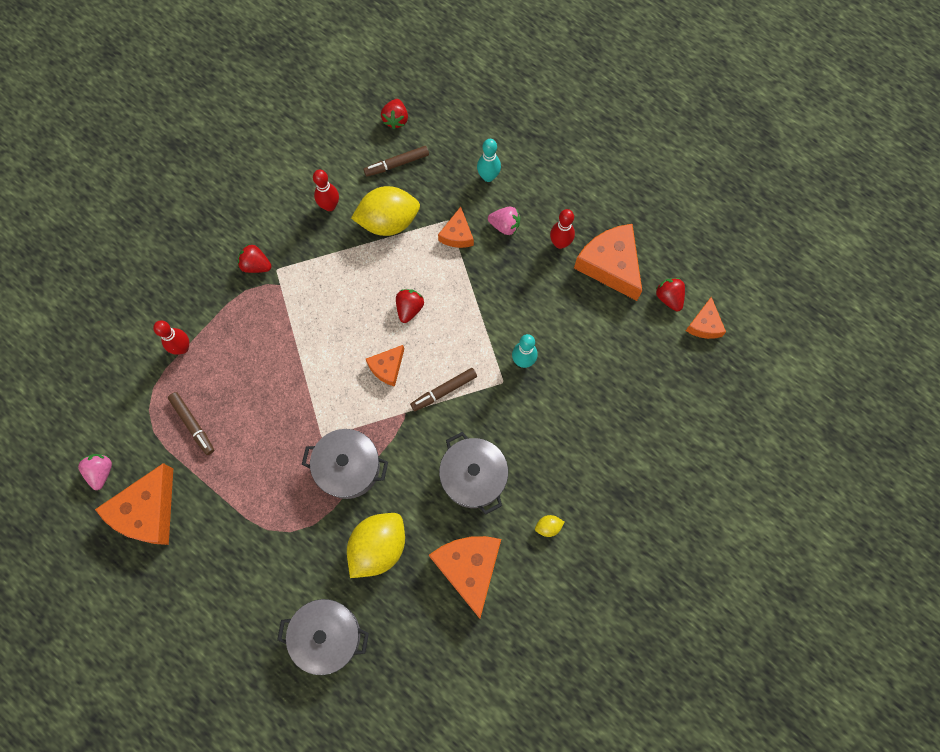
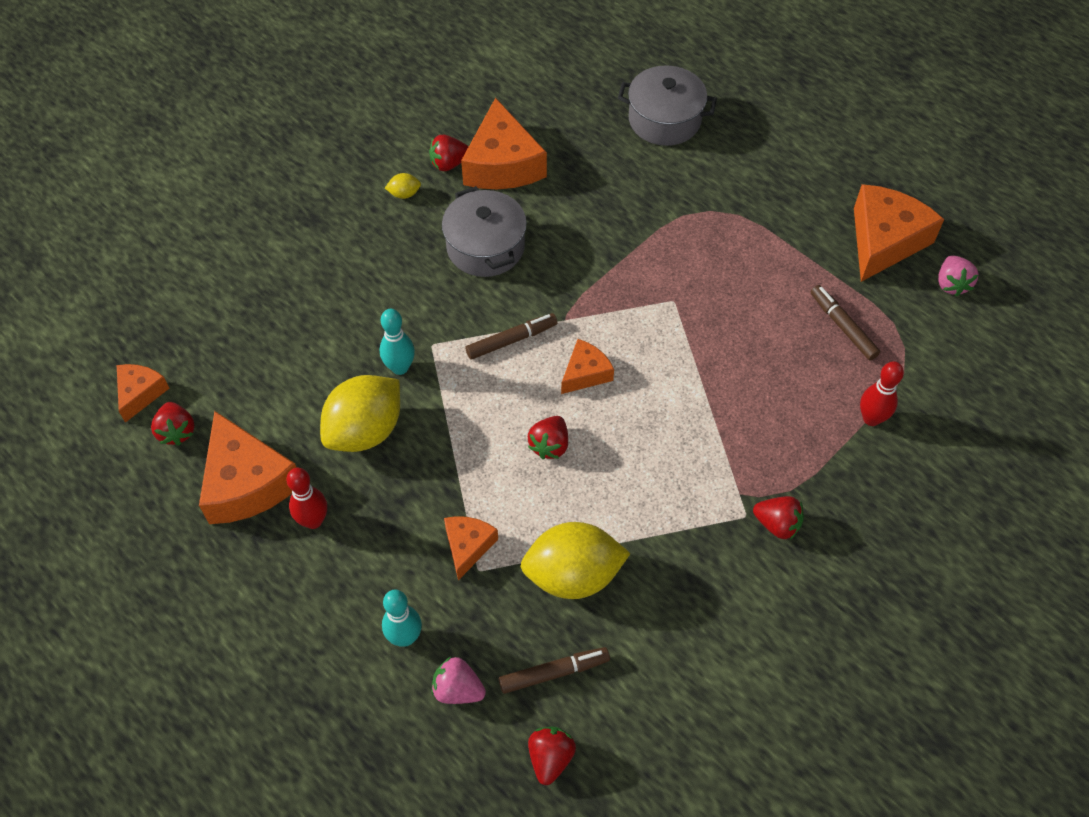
camera: 175 degrees left, 15 degrees down
(330, 206) = (666, 609): red bowling pin -> none
(348, 467) = (640, 267): grey pot -> none
(378, 547) = (605, 189): yellow lemon -> yellow lemon (365, 430)
(505, 226) = (392, 554): pink strawberry -> pink strawberry (458, 689)
(515, 564) = (449, 163): none -> red strawberry

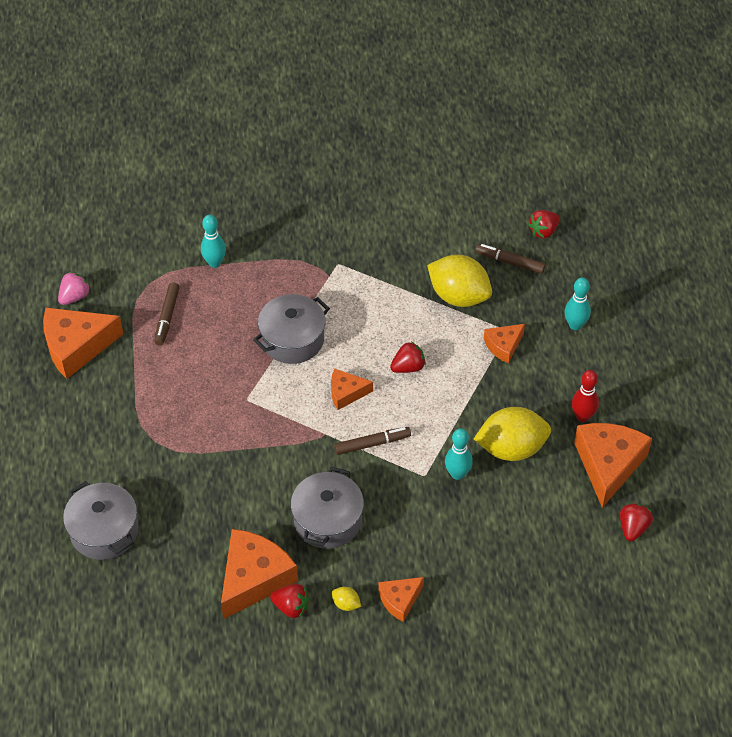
camera: 140 degrees left, 5 degrees down
(140, 393) = (642, 572): orange cheese -> orange cheese (400, 600)
(458, 689) = (566, 285): pink strawberry -> none
(511, 340) = (372, 444): brown marker -> brown marker turned 150 degrees clockwise
(697, 391) = (292, 339): none -> grey pot
(777, 524) = (326, 250): red strawberry -> none
(871, 418) = (215, 263): red bowling pin -> turquoise bowling pin

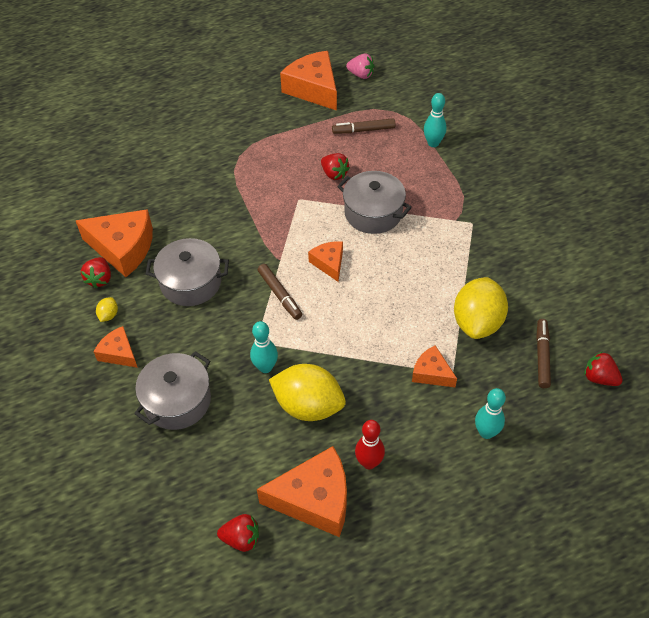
camera: 75 degrees right, 0 degrees up
(104, 531) = (149, 150): grey pot -> grey pot (177, 401)
(408, 367) = (375, 301): red strawberry -> red strawberry (334, 174)
(511, 448) = (308, 406): yellow lemon -> yellow lemon turned 45 degrees counterclockwise

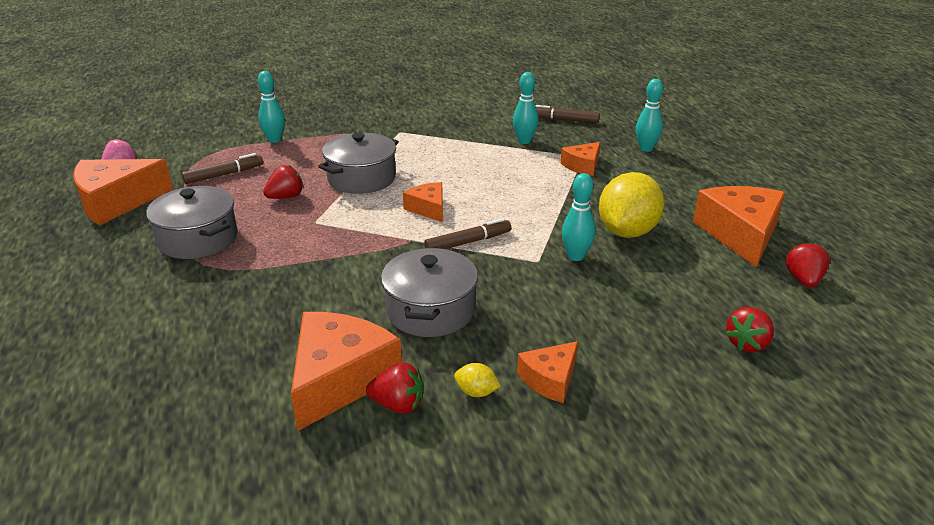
camera: 85 degrees left, 20 degrees down
(177, 401) = (629, 324): grey pot -> grey pot (198, 239)
(329, 263) = (428, 208): orange cheese -> orange cheese turned 75 degrees clockwise
(364, 130) = (223, 175): brown marker -> brown marker turned 120 degrees counterclockwise
(369, 462) = (690, 203): red bowling pin -> none
(477, 322) = (524, 141): yellow lemon -> turquoise bowling pin
(599, 378) = (586, 103): red strawberry -> red strawberry (747, 343)

